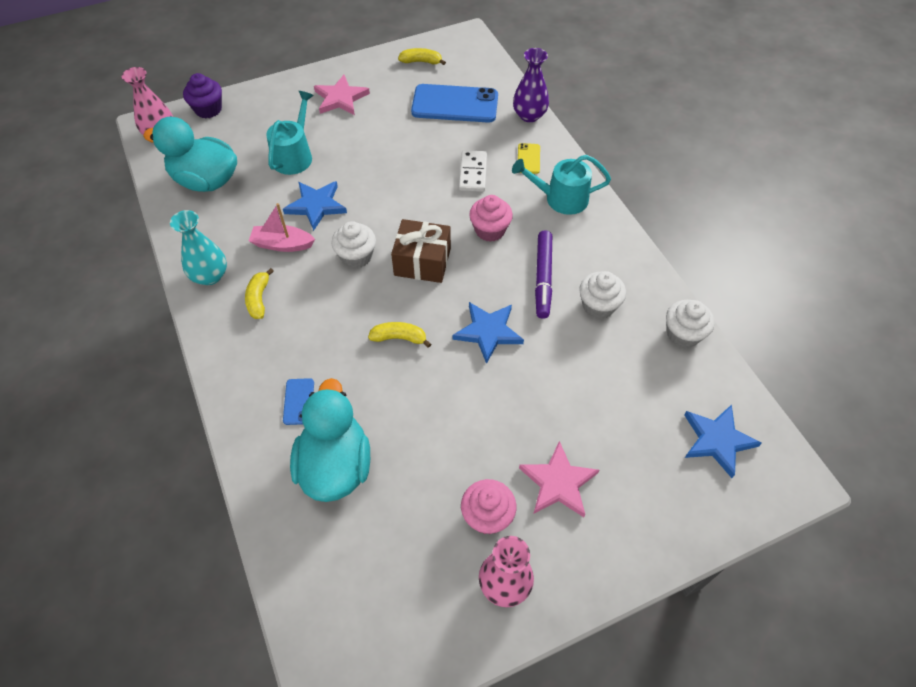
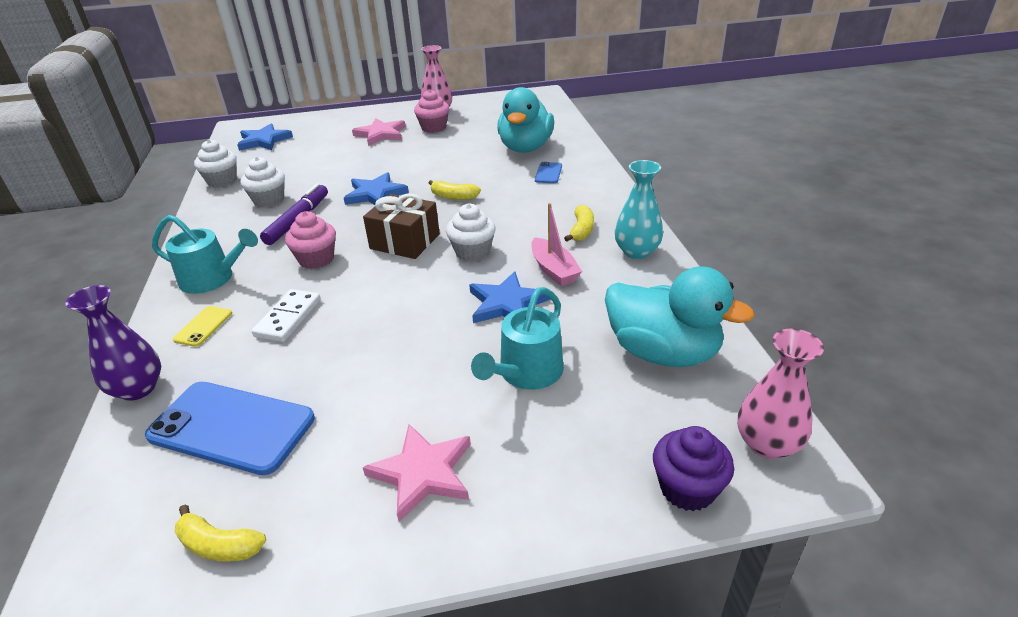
camera: 165 degrees left, 20 degrees down
(282, 244) = (554, 270): pink boat -> pink boat turned 45 degrees clockwise

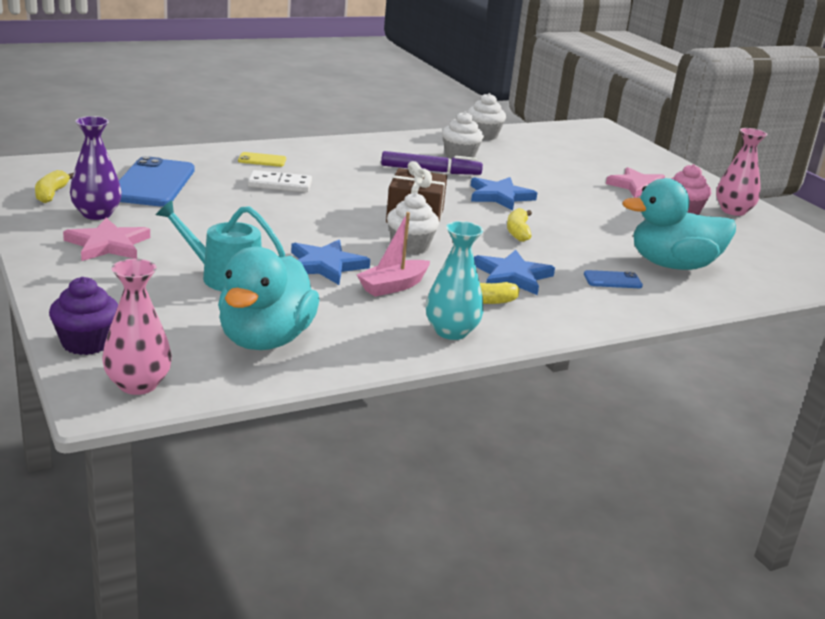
camera: 70 degrees right, 10 degrees down
(138, 388) = (189, 153): purple vase -> purple vase (97, 214)
(212, 279) = (324, 154): turquoise watering can -> none
(264, 141) = (578, 140): blue star -> blue star (512, 276)
(316, 259) = (368, 185): pink cupcake -> none

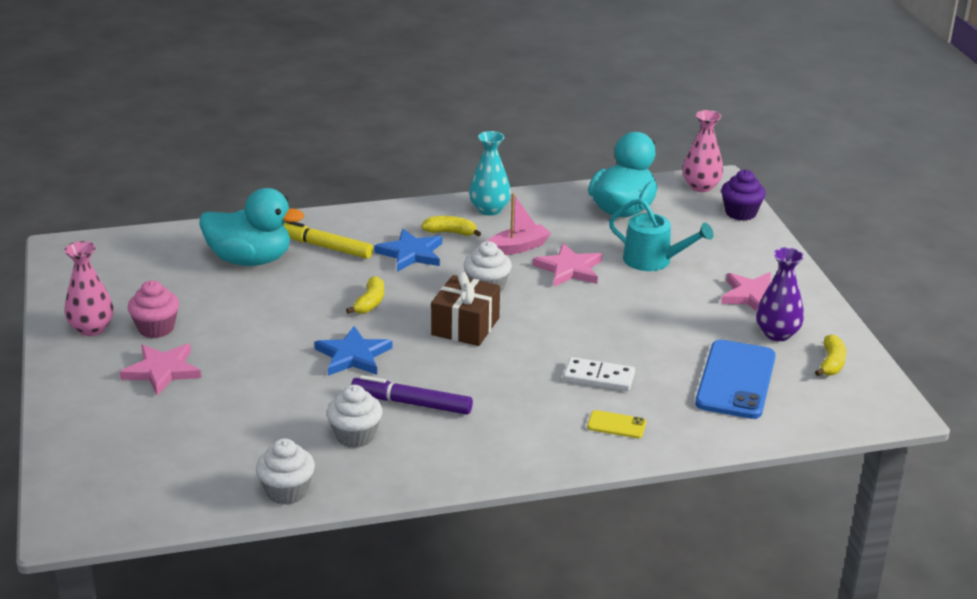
camera: 165 degrees left, 5 degrees up
(325, 265) = (569, 269): blue star -> pink star
(612, 280) = (324, 247): blue phone -> yellow marker

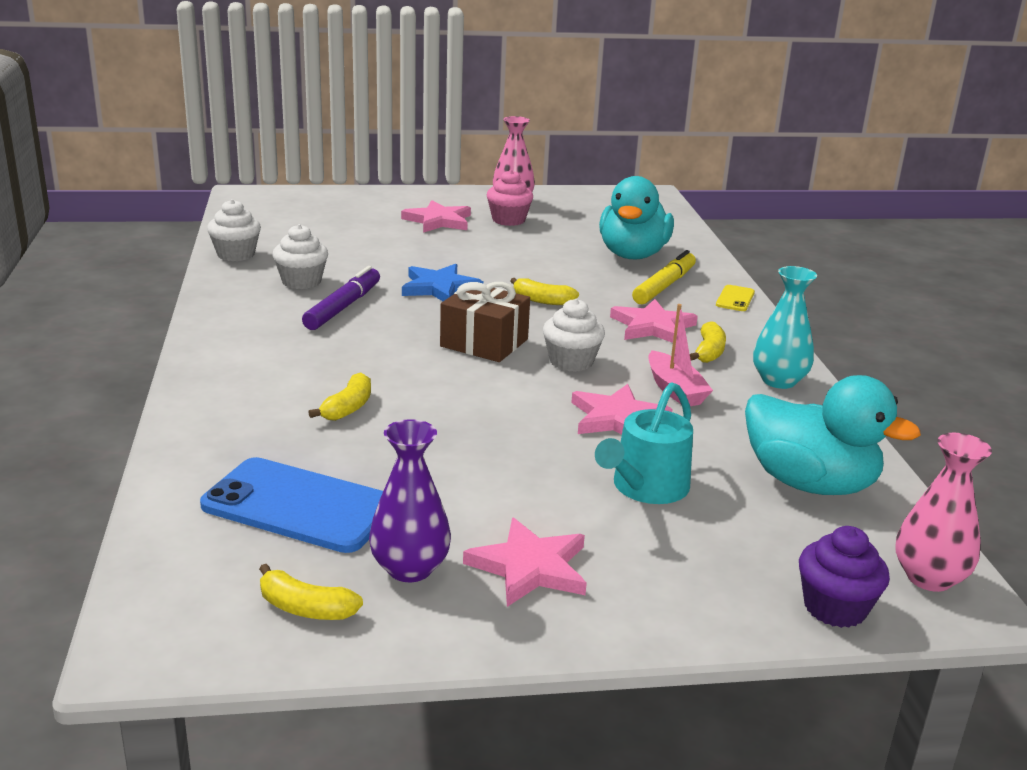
camera: 95 degrees right, 5 degrees down
(411, 254) = (652, 326): blue star -> pink star
(599, 377) = (348, 408): white domino -> yellow banana
(616, 425) = (244, 406): yellow phone -> yellow phone (735, 299)

